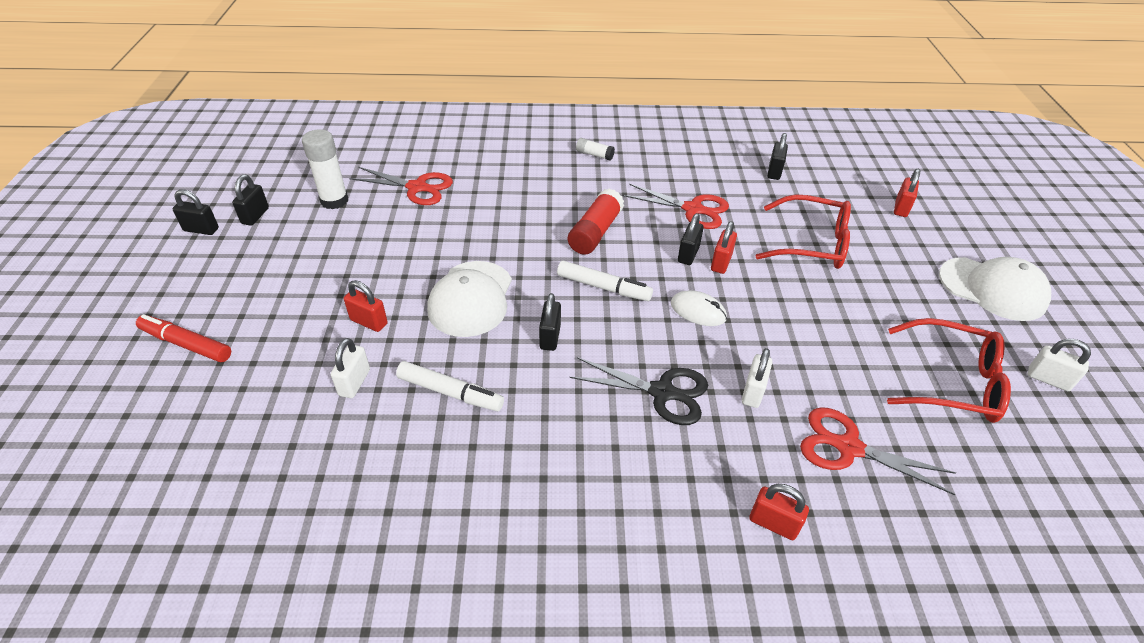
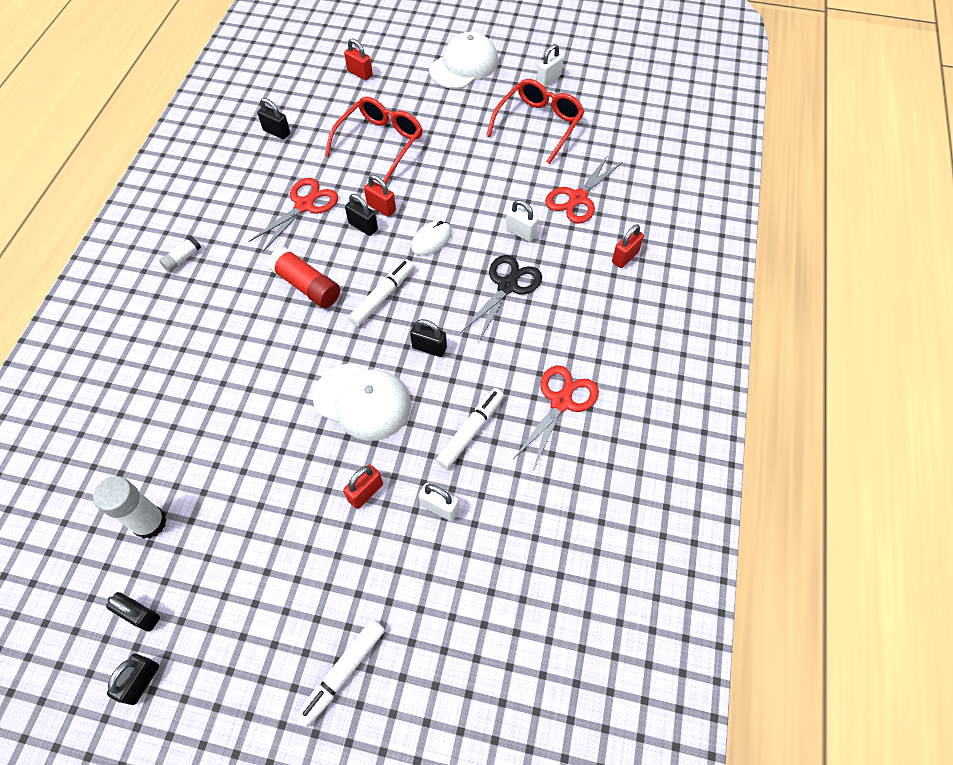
camera: 75 degrees left, 15 degrees up
(186, 344) = (343, 673): red marker -> white marker
(417, 187) = (163, 433): red scissors -> red scissors (561, 402)

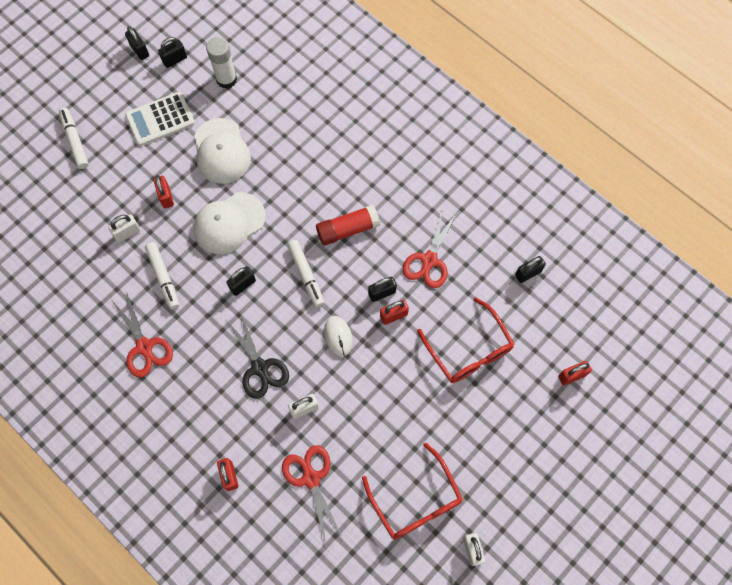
camera: 120 degrees right, 10 degrees up
(182, 259) = (423, 159): white glue stick -> none
(252, 572) = (160, 119): none -> white calculator
(304, 205) = (429, 260): red scissors -> red scissors turned 45 degrees clockwise
(464, 65) = (534, 478): white cap -> white cap (221, 151)

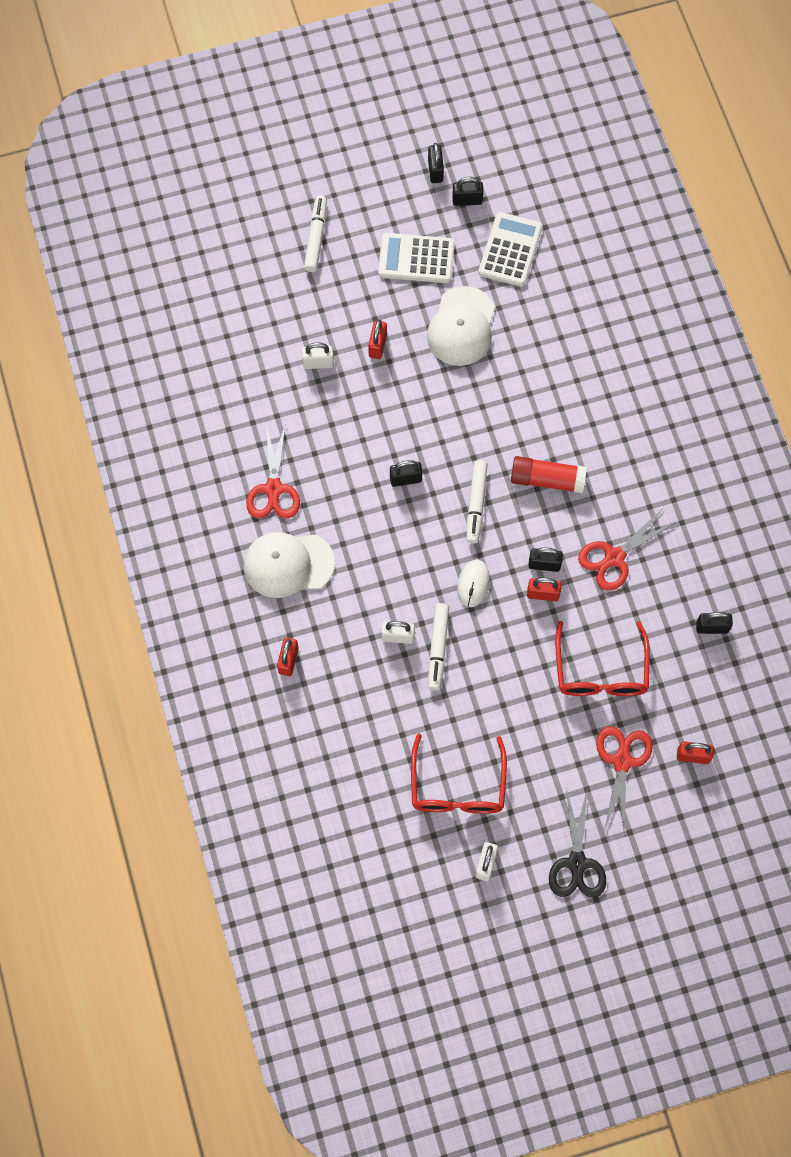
camera: 30 degrees right, 0 degrees up
(163, 277) = (330, 429): white marker -> white marker (438, 648)
(226, 79) = (510, 250): white glue stick -> white calculator
(229, 223) = (427, 408): white cap -> white cap (288, 564)
(260, 367) = (376, 572): black scissors -> black scissors (577, 863)
(311, 478) = (366, 707): red scissors -> red scissors (622, 761)

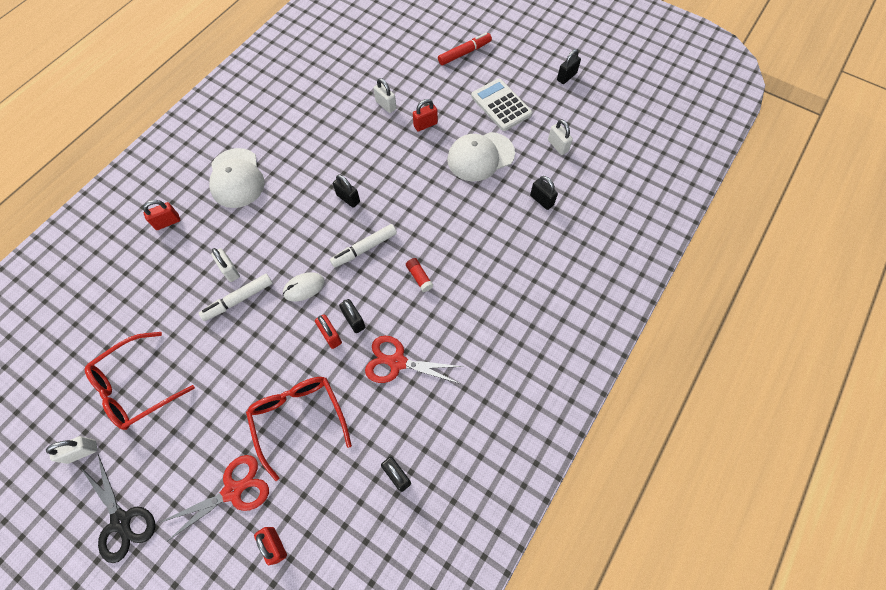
camera: 50 degrees right, 5 degrees down
(273, 489) = (283, 138): red scissors -> none
(288, 564) = (236, 178): white cap -> white cap turned 150 degrees counterclockwise
(316, 237) = (464, 53): white marker -> red marker
(467, 200) = (565, 103): black padlock -> black padlock (541, 200)
(510, 250) = (558, 146): white calculator -> white padlock
(547, 479) = (419, 277): red glue stick -> red glue stick, size x0.55
(577, 863) = (121, 520): black scissors -> black scissors turned 90 degrees counterclockwise
(600, 671) = (299, 419): red glasses -> red glasses turned 105 degrees clockwise

